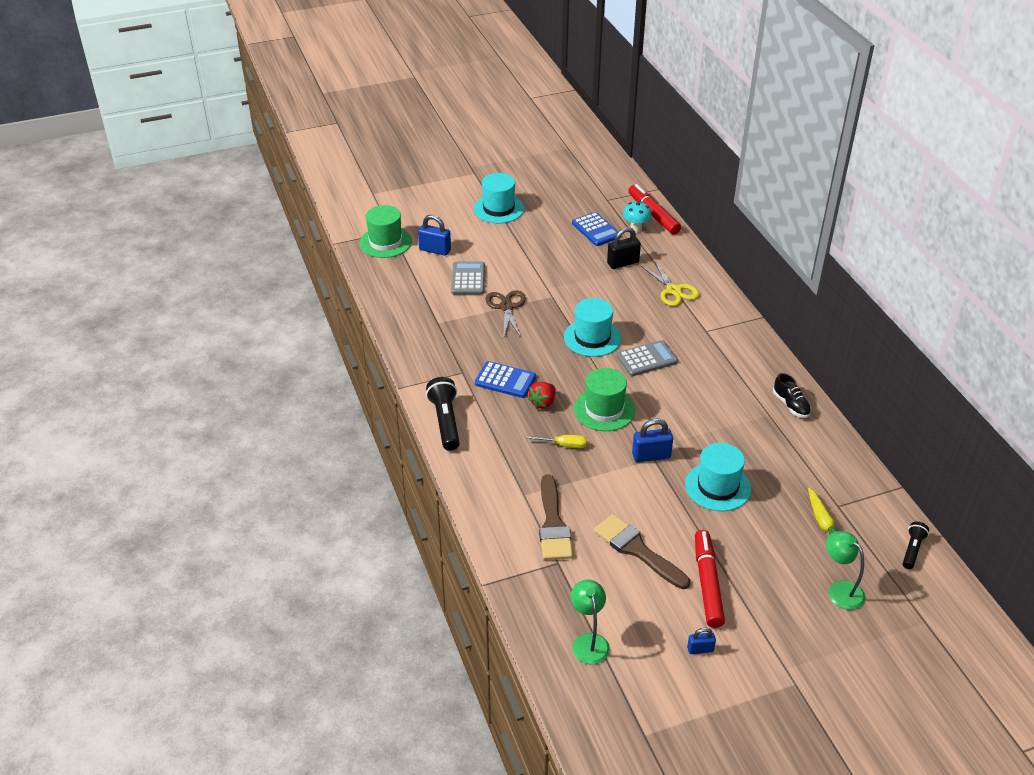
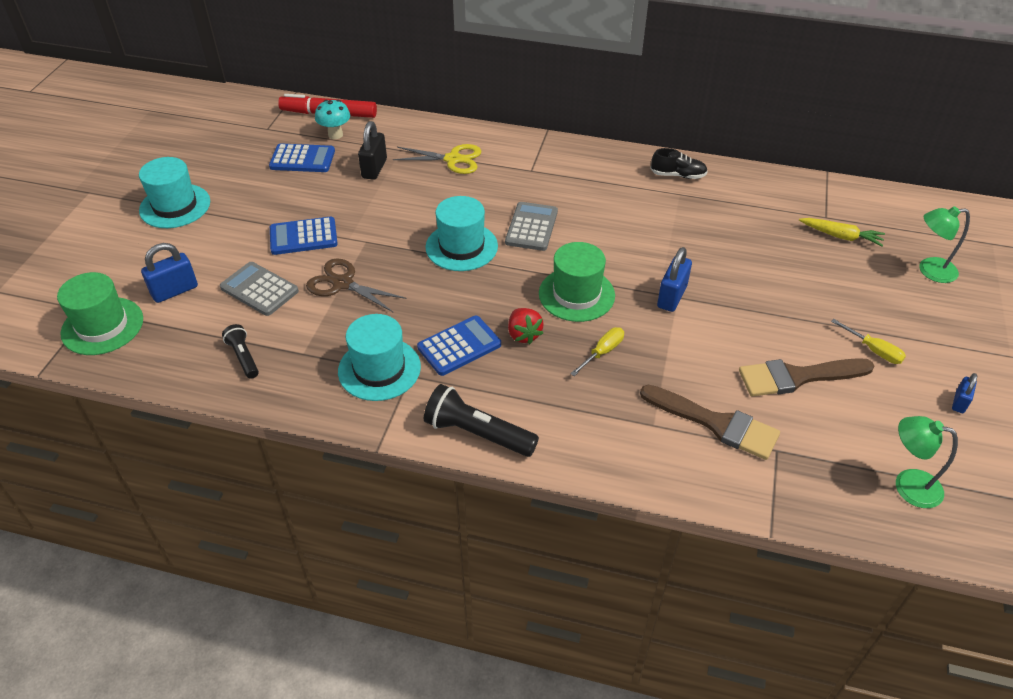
camera: 55 degrees left, 5 degrees up
(528, 270) = (303, 237): none -> blue calculator
(707, 583) = (873, 350): red marker -> yellow screwdriver
(717, 486) = (749, 275): turquoise hat -> turquoise hat (379, 369)
(912, 550) = (905, 205): black flashlight -> black flashlight (243, 357)

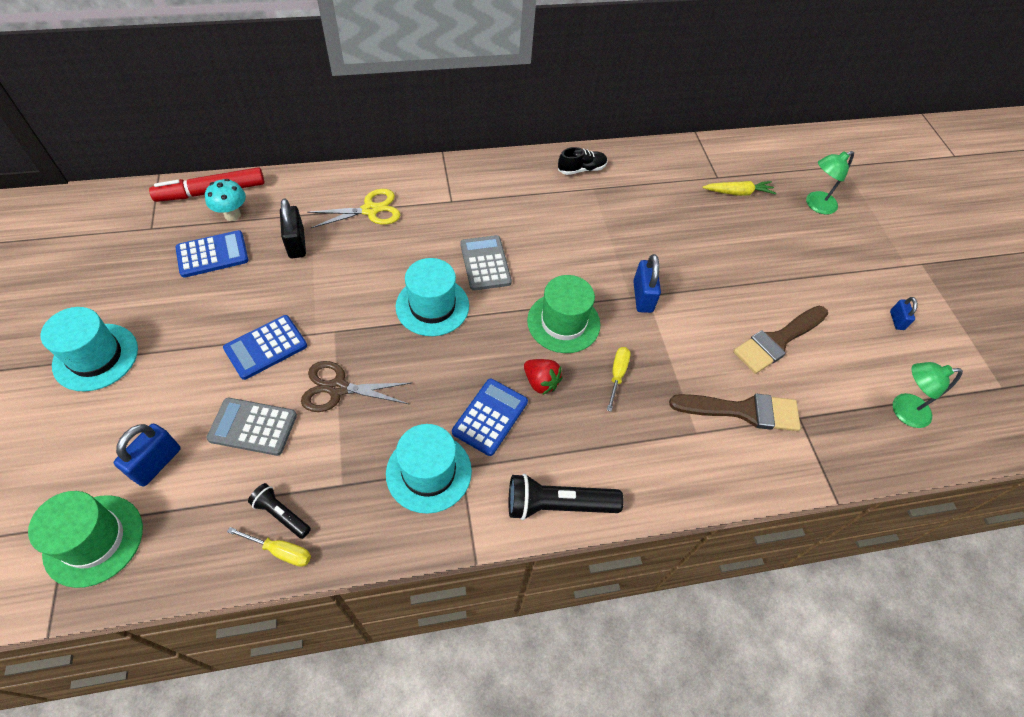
camera: 30 degrees left, 10 degrees up
(873, 350) = (817, 294): yellow screwdriver -> yellow screwdriver (281, 551)

